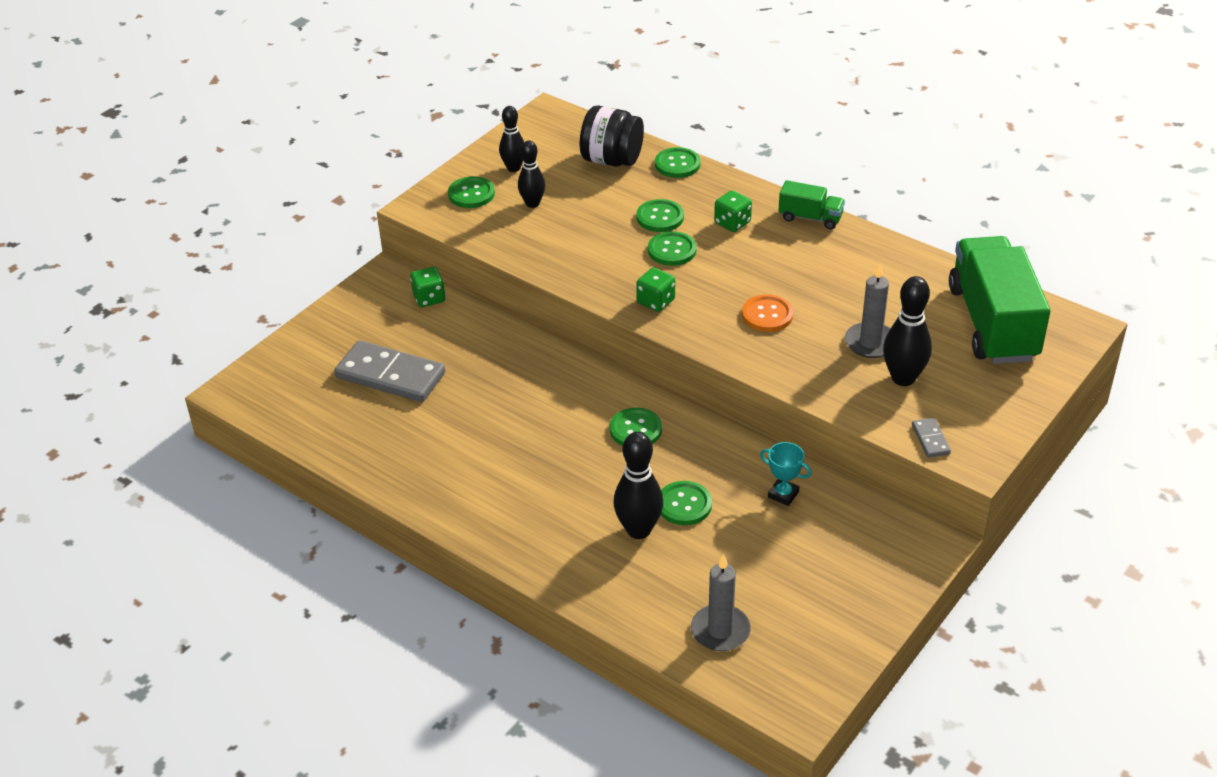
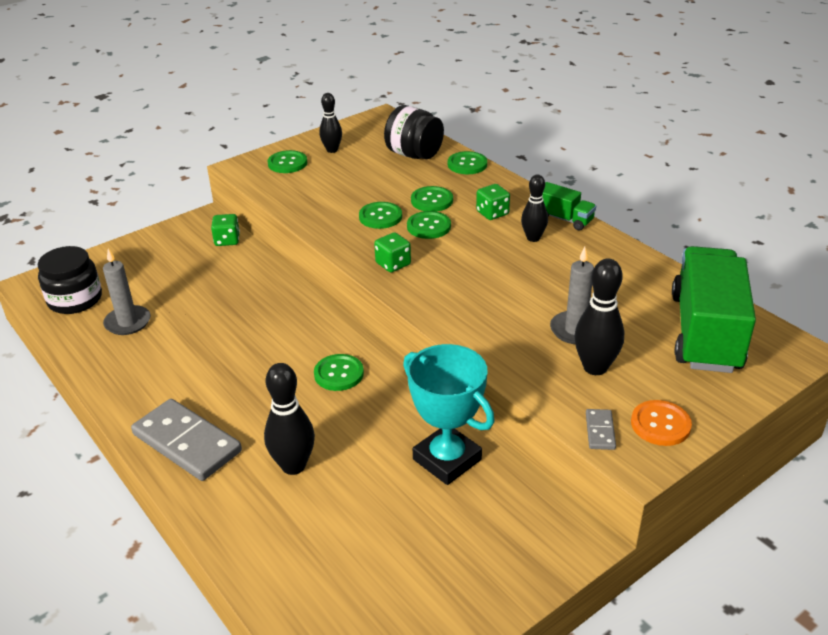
camera: 15 degrees right, 5 degrees down
(297, 400) = (75, 299): none -> black jar
(390, 375) = (160, 293): grey domino -> grey domino (187, 443)
(532, 203) = (332, 176): black bowling pin -> black bowling pin (533, 238)
(684, 505) = (348, 450): green button -> green button (380, 217)
(720, 630) = (320, 585): grey candle -> grey candle (128, 322)
(767, 315) = (488, 290): orange button -> orange button (660, 424)
(783, 494) = (447, 459): turquoise trophy -> turquoise trophy, size x2.09

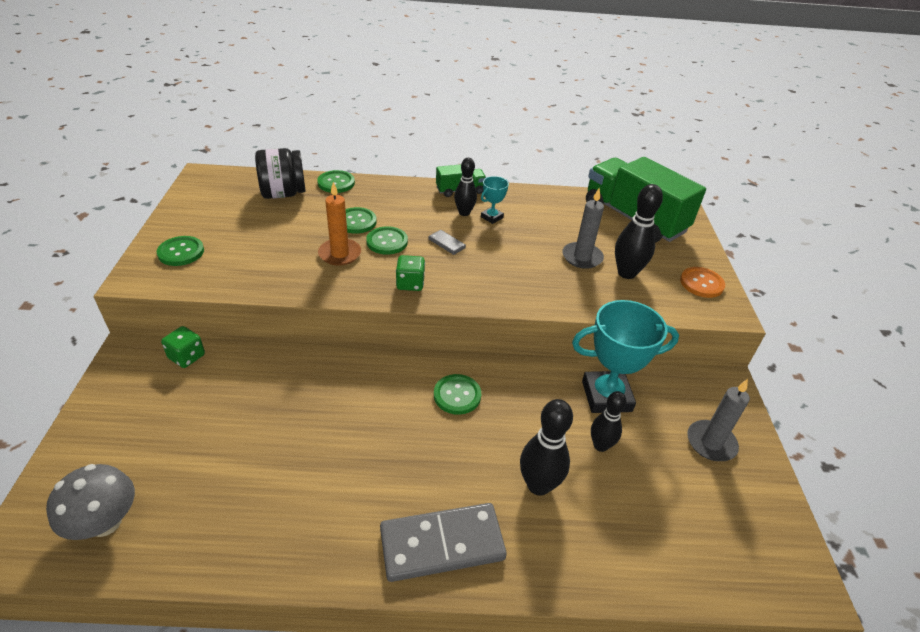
camera: 55 degrees left, 5 degrees up
(75, 299) = (105, 522): black jar -> grey mushroom
(128, 322) = (209, 496): grey candle -> grey candle (711, 443)
(332, 150) = (205, 221): black bowling pin -> black bowling pin (600, 445)
(380, 217) = (340, 254): green button -> orange candle
(492, 213) = (412, 209): green dice -> none
(552, 254) = (492, 217): none -> turquoise trophy
(600, 431) = (689, 308): grey domino -> grey domino (447, 243)

